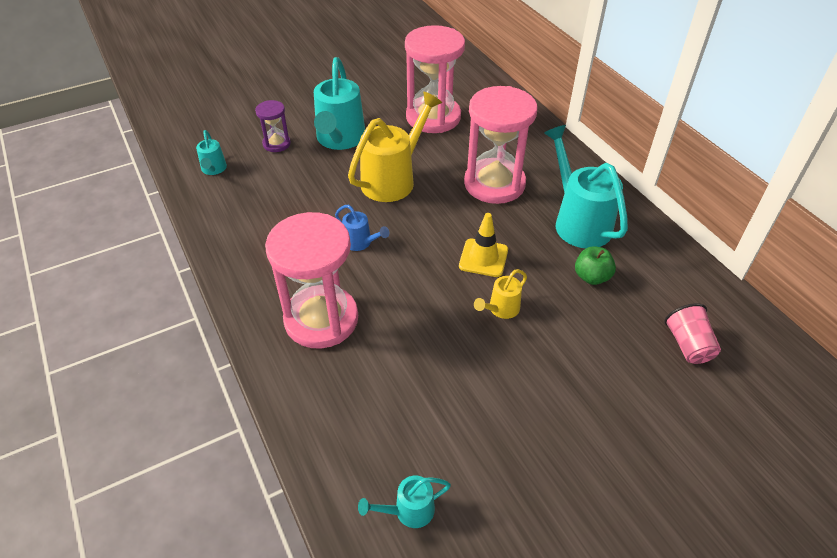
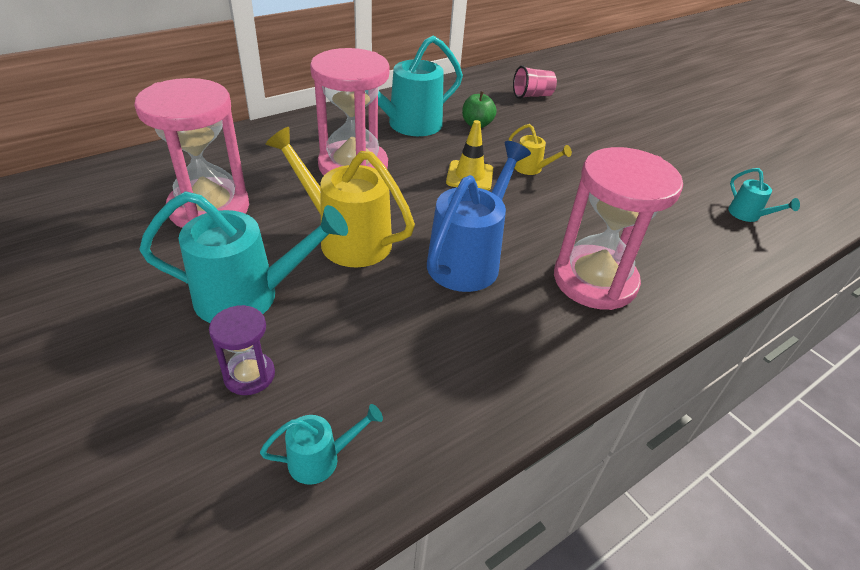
camera: 100 degrees left, 5 degrees down
(360, 243) = (469, 259): blue watering can -> blue watering can, size x2.06

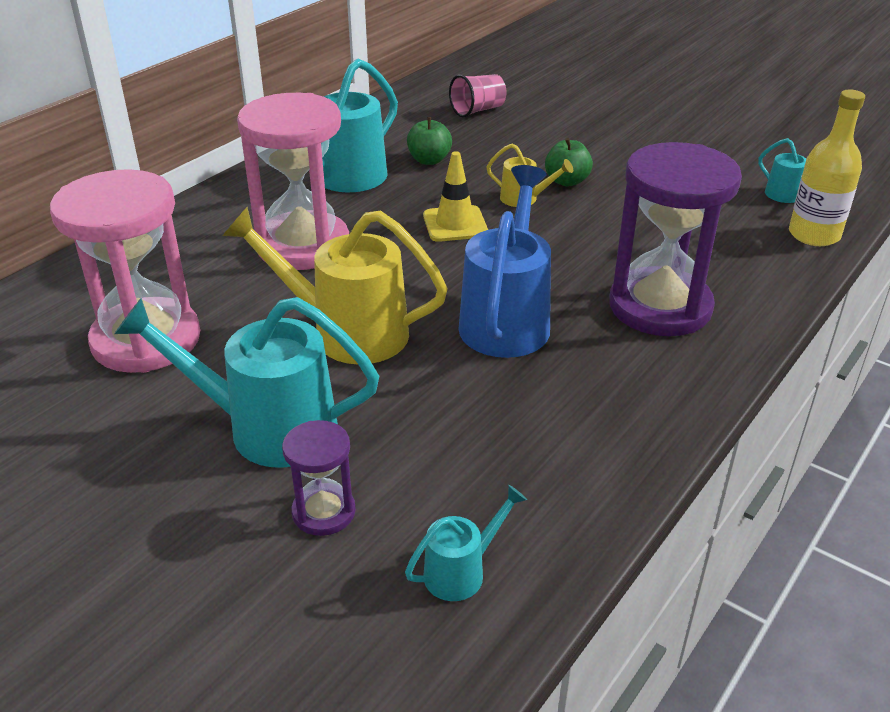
camera: 15 degrees left, 5 degrees down
(249, 296) = (267, 428): turquoise watering can -> turquoise watering can turned 150 degrees counterclockwise
(571, 163) = (567, 181): none -> green apple
(594, 280) = (660, 307): pink hourglass -> purple hourglass
(754, 253) = (814, 235): none -> yellow bottle

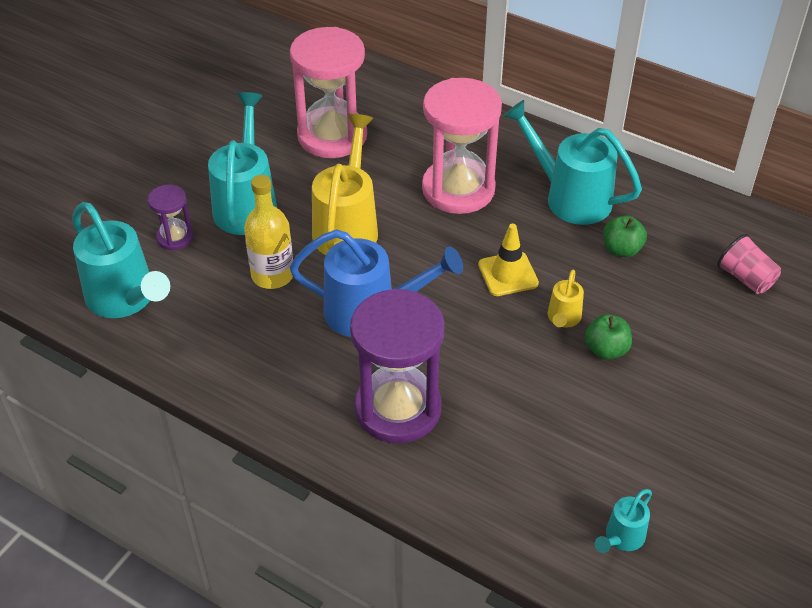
camera: 85 degrees right, 10 degrees up
(462, 571) = (125, 299): turquoise watering can -> turquoise watering can, size x2.06
(814, 235) = (541, 546): yellow bottle -> yellow bottle (272, 275)

